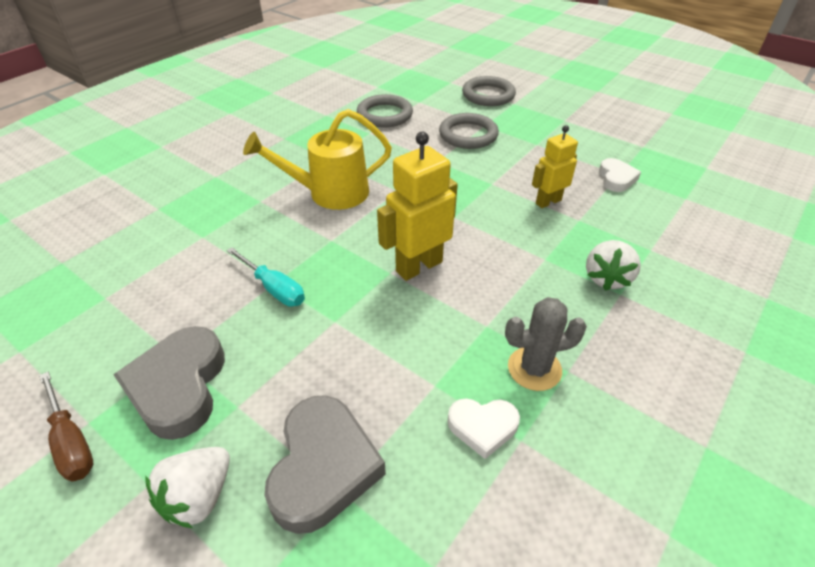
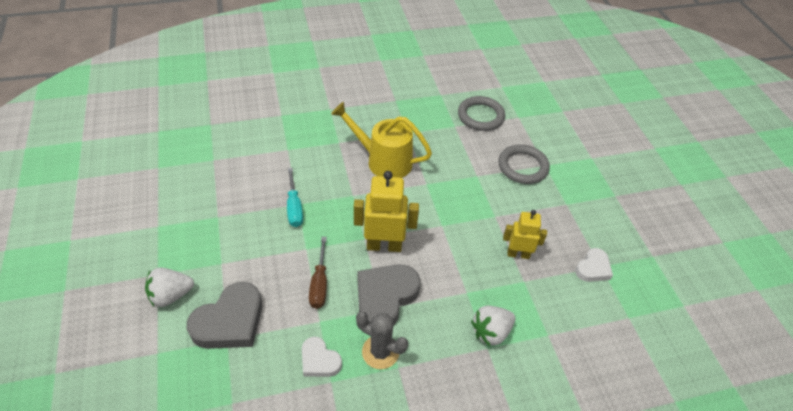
camera: 35 degrees right, 5 degrees up
(72, 441) = (145, 231): brown screwdriver -> brown screwdriver (319, 284)
(179, 386) = (206, 234): grey heart -> grey heart (385, 297)
(488, 95) = (579, 139): grey ring -> none

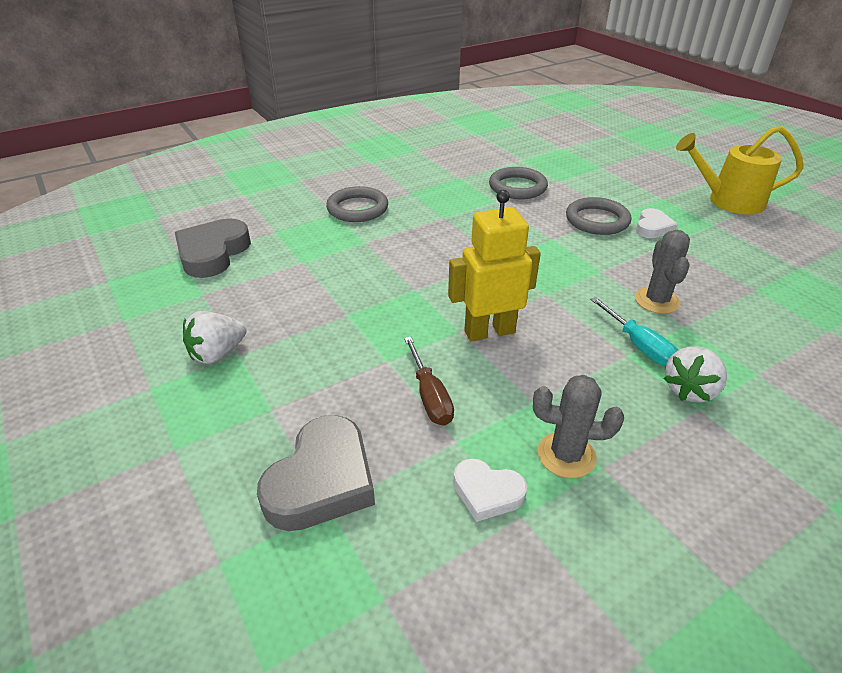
camera: 15 degrees left, 10 degrees down
(171, 295) = (209, 471): white strawberry -> white strawberry (217, 353)
(294, 207) = (345, 319): turquoise screwdriver -> turquoise screwdriver (639, 345)
(348, 107) = (357, 208): none -> grey ring
(383, 161) = (432, 248): yellow watering can -> yellow watering can (728, 201)
(385, 297) = (529, 388): grey heart -> grey heart (213, 253)
(518, 254) = (656, 301): yellow robot -> grey cactus
(593, 268) = (749, 294): white heart -> white heart (652, 227)

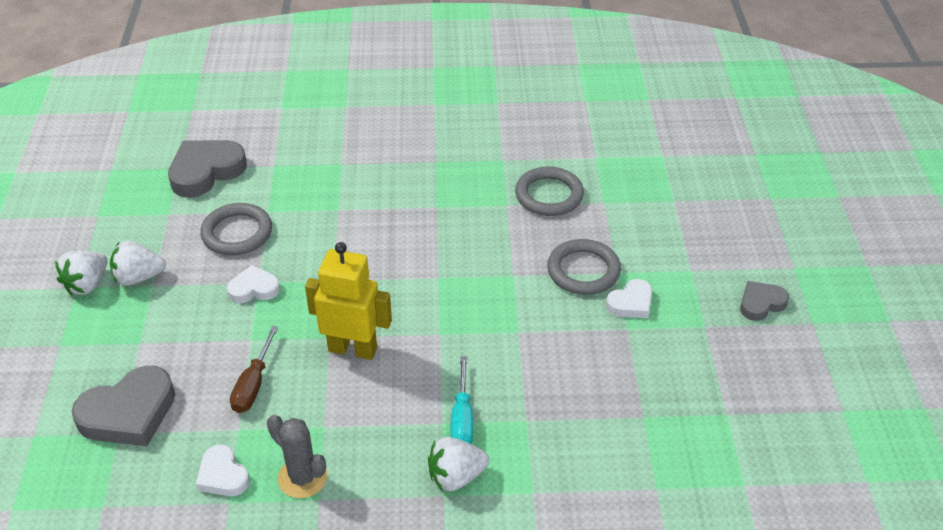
camera: 30 degrees right, 5 degrees up
(161, 380) = (87, 284): none -> white strawberry
(348, 321) = (254, 289): none -> white heart
(357, 208) = (367, 164): grey ring -> grey ring (237, 233)
(656, 301) = (531, 385): grey cactus -> none
(728, 201) = (761, 303): yellow watering can -> grey heart

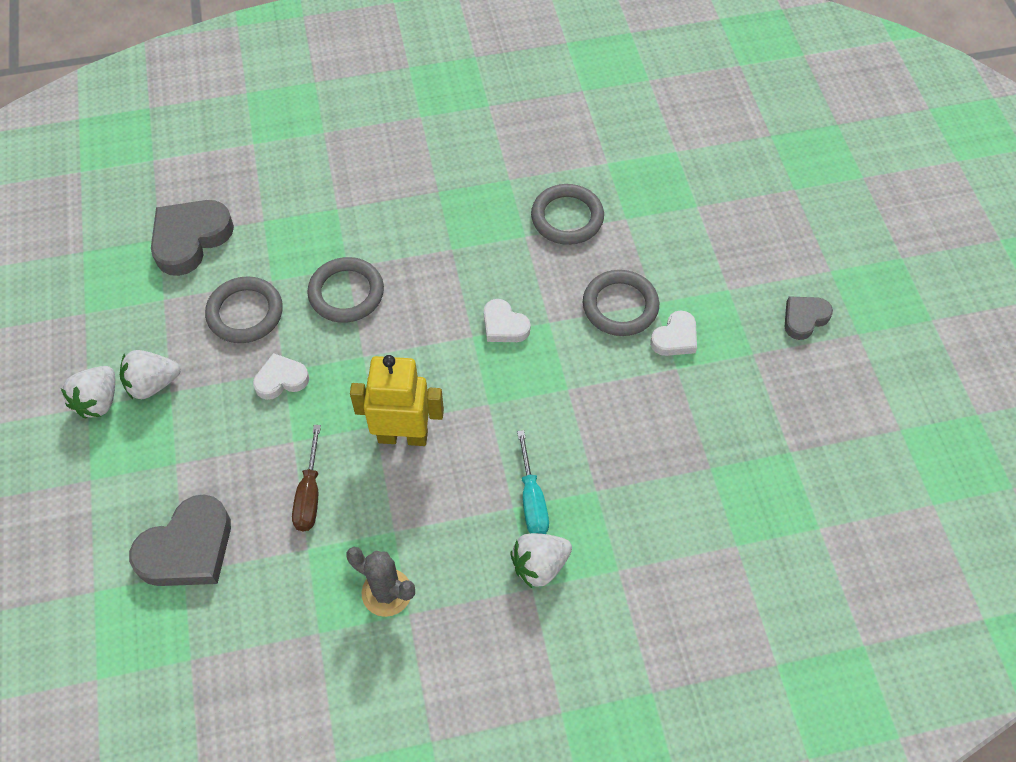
camera: 10 degrees left, 15 degrees up
(223, 475) = (305, 603): white heart -> white heart (504, 325)
(332, 229) = (346, 293): none -> grey ring

